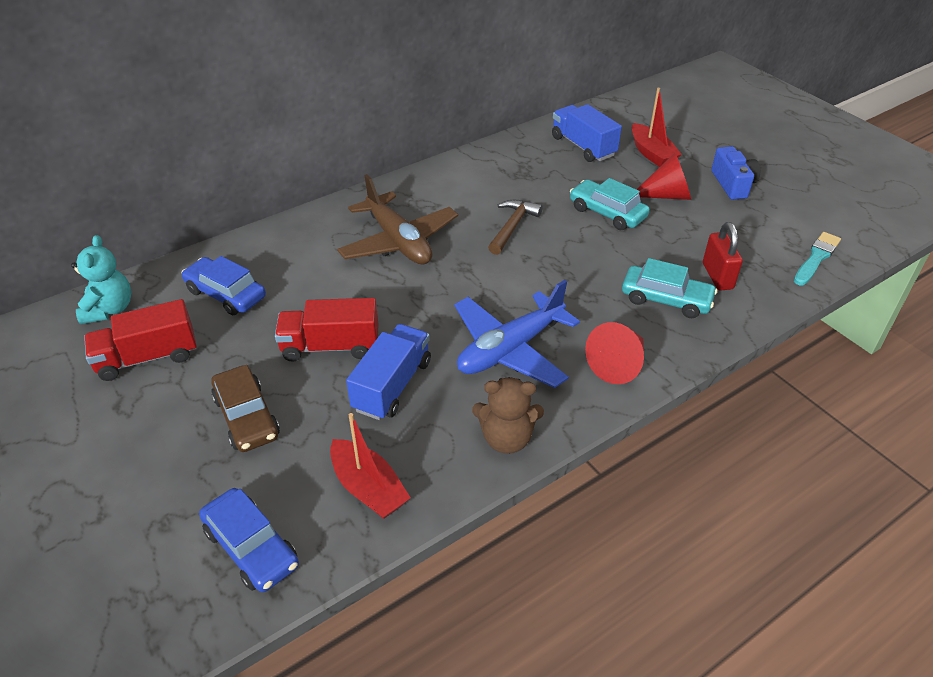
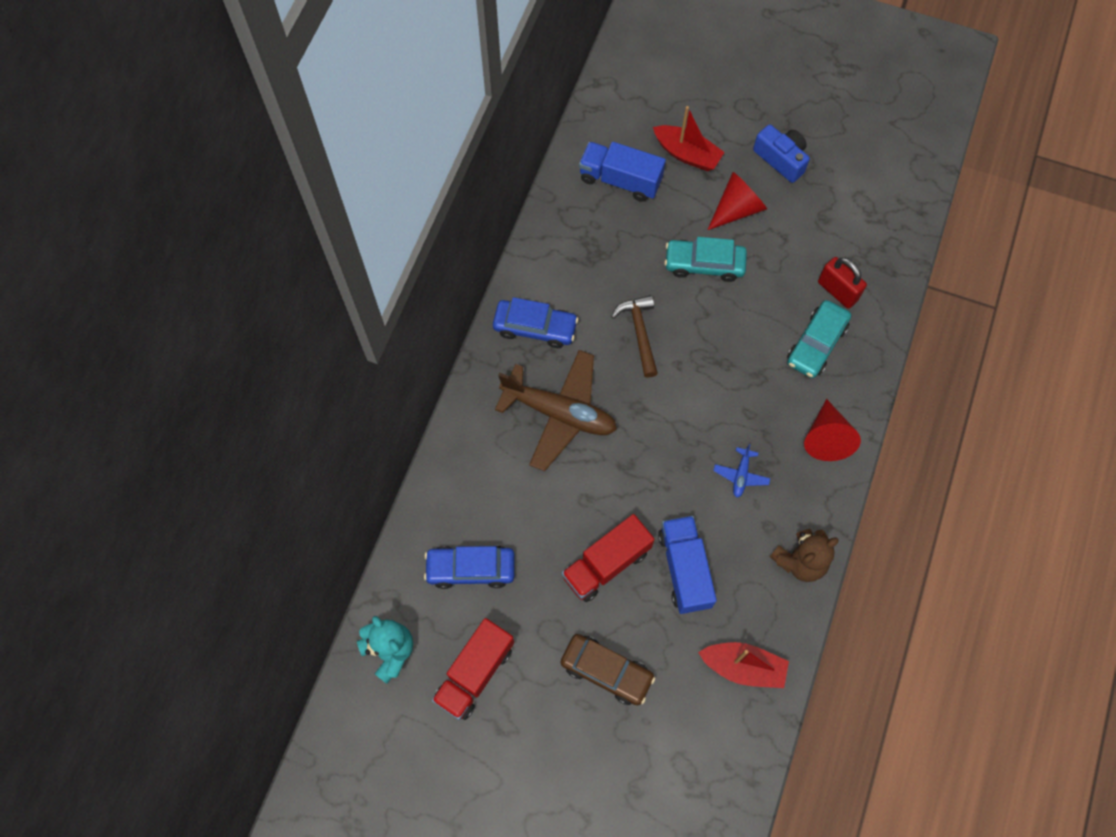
camera: 35 degrees left, 25 degrees up
(251, 547) = (709, 765): blue car -> blue car (535, 327)
(510, 349) = (741, 475): blue plane -> blue plane, size x0.42
(666, 299) = (816, 344): turquoise car -> turquoise car turned 135 degrees clockwise
(816, 258) = (896, 220): turquoise brush -> none

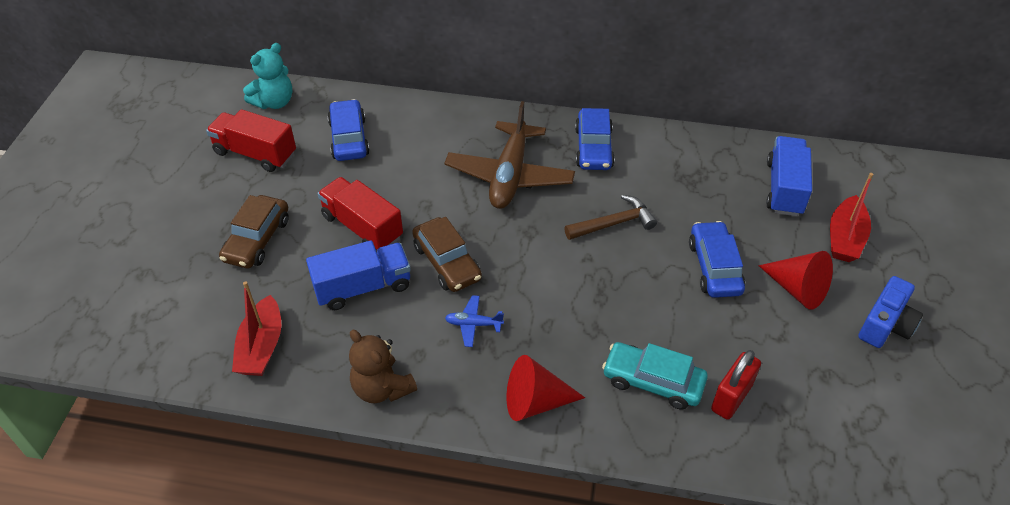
camera: 80 degrees right, 20 degrees down
(665, 488) = (447, 262): none -> brown car
(704, 264) = (714, 267): turquoise car -> blue car

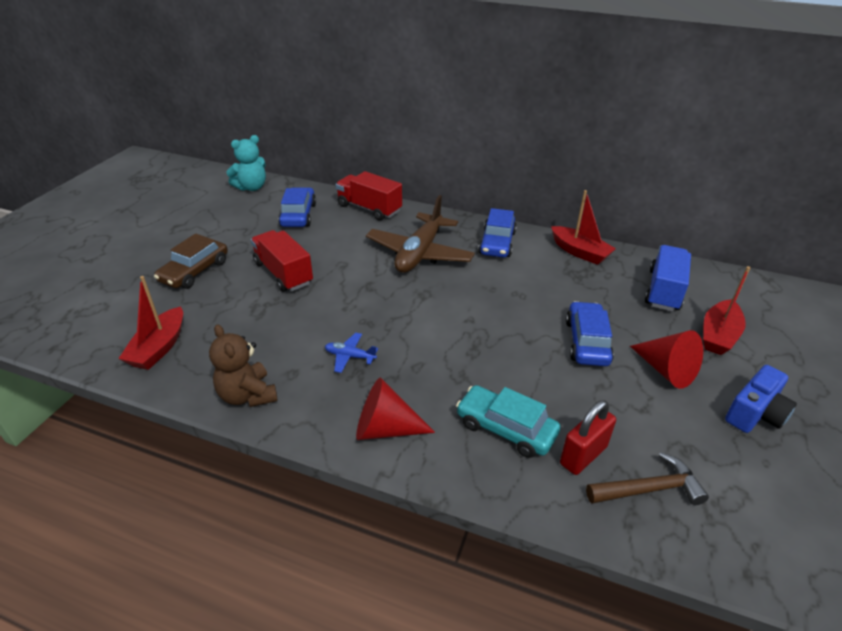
camera: 10 degrees right, 10 degrees down
(255, 153) = (221, 216): red truck -> red truck (369, 208)
(363, 287) = (265, 315): blue truck -> none
(447, 262) = (344, 307): brown car -> none
(613, 223) = (500, 297): brown hammer -> brown hammer (649, 489)
(688, 148) = (579, 252): none -> red boat

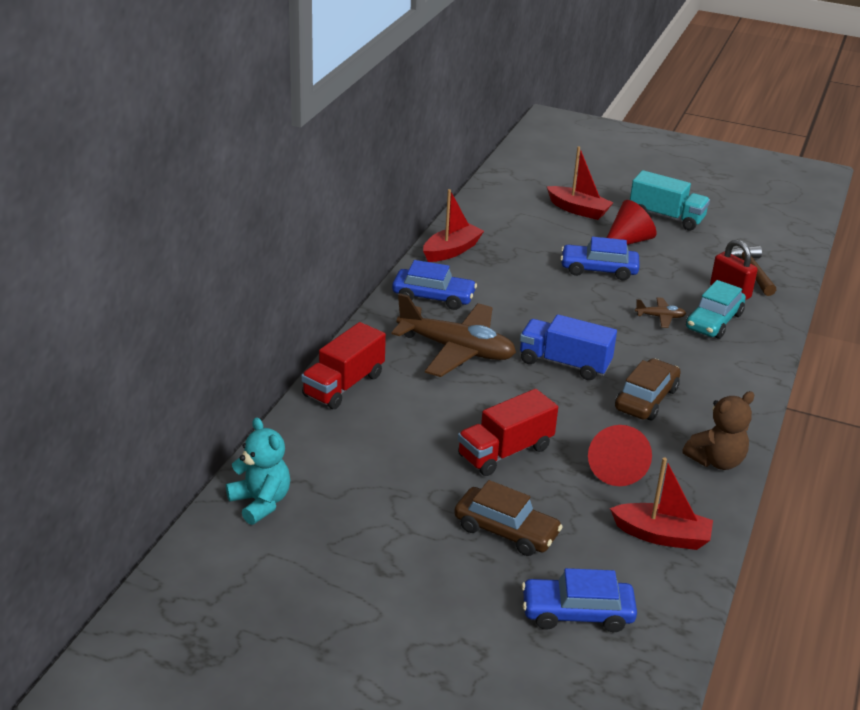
camera: 90 degrees left, 5 degrees down
(298, 215) = (357, 447): blue car -> blue car (577, 613)
(350, 356) = (646, 399): blue plane -> brown car
(385, 428) = (732, 379): red cone -> red cone (615, 467)
(503, 382) = (660, 317): none -> brown plane
(664, 290) = (516, 220): blue truck -> blue truck (564, 363)
(755, 413) = (666, 217): blue camera -> turquoise truck

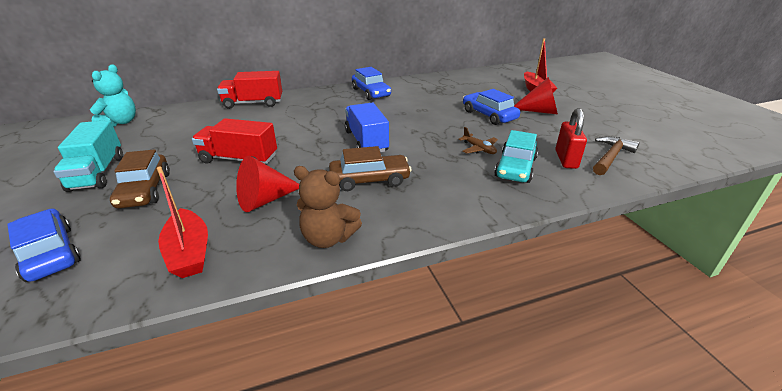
camera: 50 degrees right, 0 degrees up
(451, 251) = (423, 82): red boat -> none
(456, 350) = (329, 113): brown plane -> none
(666, 217) = (595, 111): turquoise truck -> turquoise truck (97, 173)
(714, 321) = (515, 167): turquoise car -> turquoise car turned 60 degrees counterclockwise

